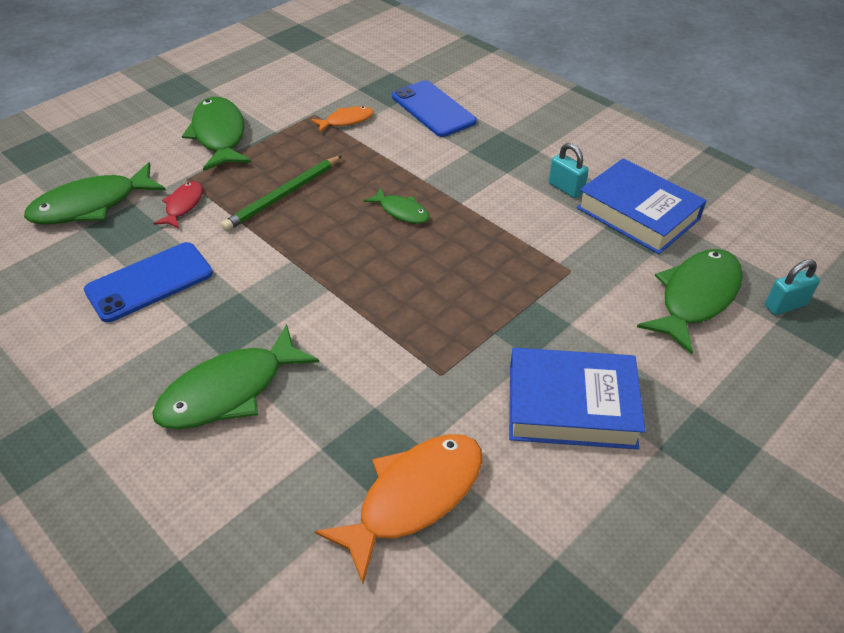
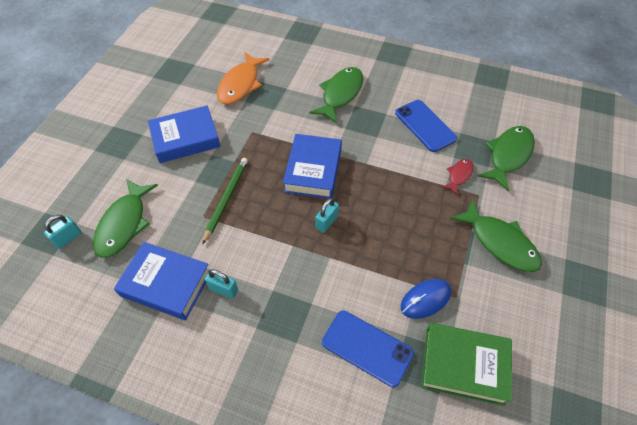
camera: 155 degrees right, 10 degrees up
(149, 282) = (425, 125): blue phone -> blue phone turned 60 degrees counterclockwise
(183, 205) = (459, 175): red fish -> red fish turned 135 degrees counterclockwise
(283, 195) = (408, 206): green pencil -> green pencil (226, 199)
(346, 121) = (425, 299): orange fish -> blue mouse
(354, 78) = (464, 366): none -> green book
(376, 277) = (313, 170): none -> blue book
(401, 211) = (326, 222): green fish -> turquoise padlock

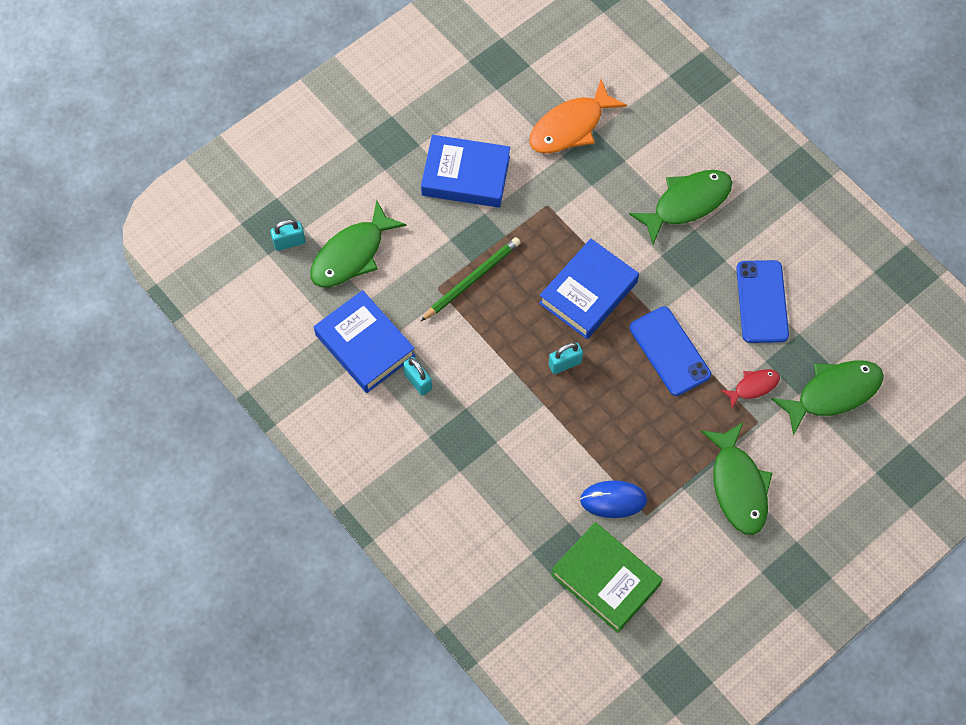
camera: 30 degrees right, 10 degrees up
(367, 348) = (524, 513): blue phone -> blue phone (669, 351)

